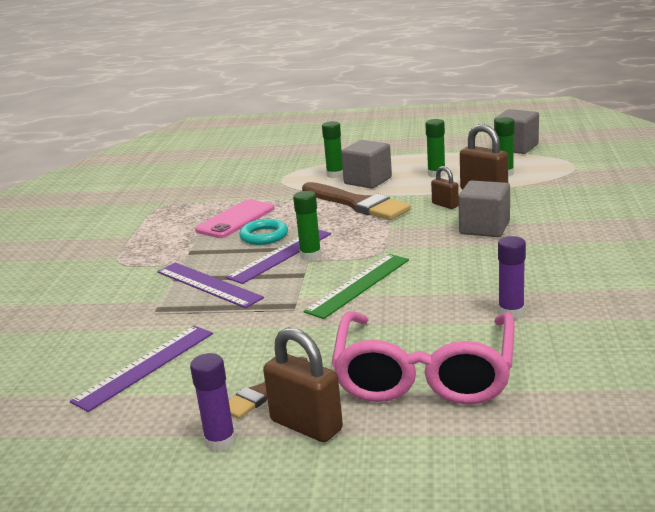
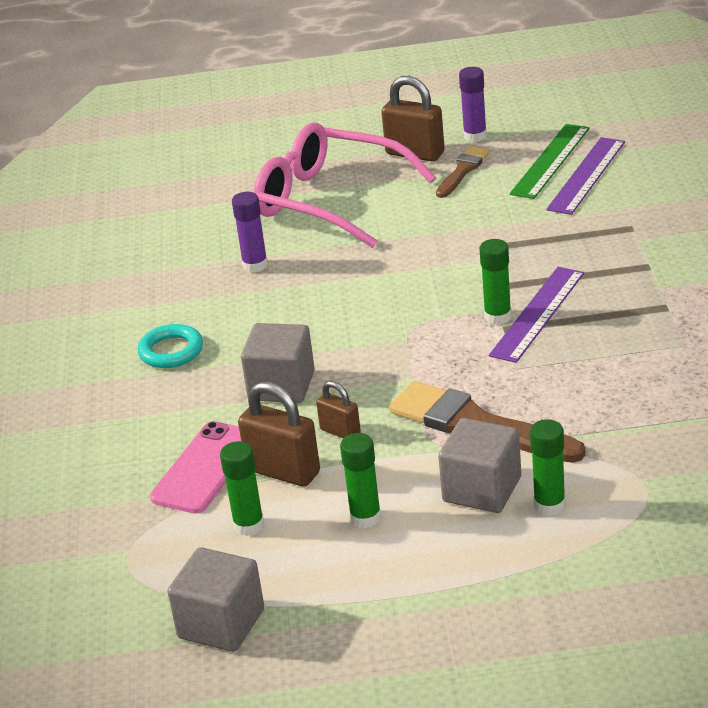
camera: 170 degrees right, 10 degrees up
(208, 284) = (598, 263): purple ruler -> none
(235, 219) = (650, 374): pink phone -> pink phone (205, 468)
(264, 236) = (582, 345): turquoise ring -> turquoise ring (171, 351)
(358, 285) = (420, 280): green ruler -> green ruler (550, 161)
(425, 373) = (331, 200): pink glasses -> pink glasses turned 60 degrees counterclockwise

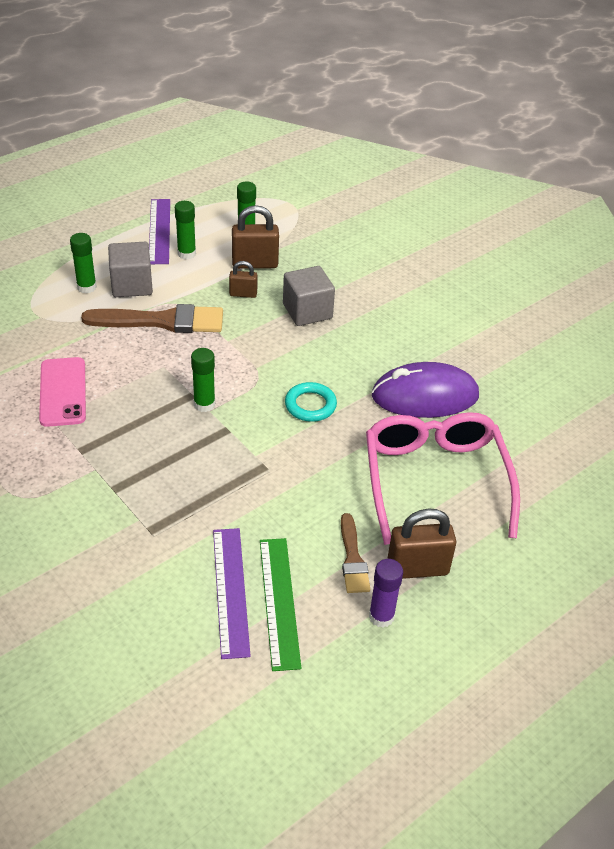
camera: 140 degrees right, 10 degrees up
(171, 351) = (404, 314): turquoise ring -> turquoise ring (310, 405)
(205, 468) = (301, 254): pink phone -> pink phone (63, 392)
(221, 624) = (216, 193): grey cube -> none
(255, 265) = (425, 396): purple glue stick -> purple mouse
(331, 200) = (435, 481): pink glasses -> pink glasses turned 90 degrees counterclockwise
(537, 314) = (176, 416): purple ruler -> purple ruler (159, 231)

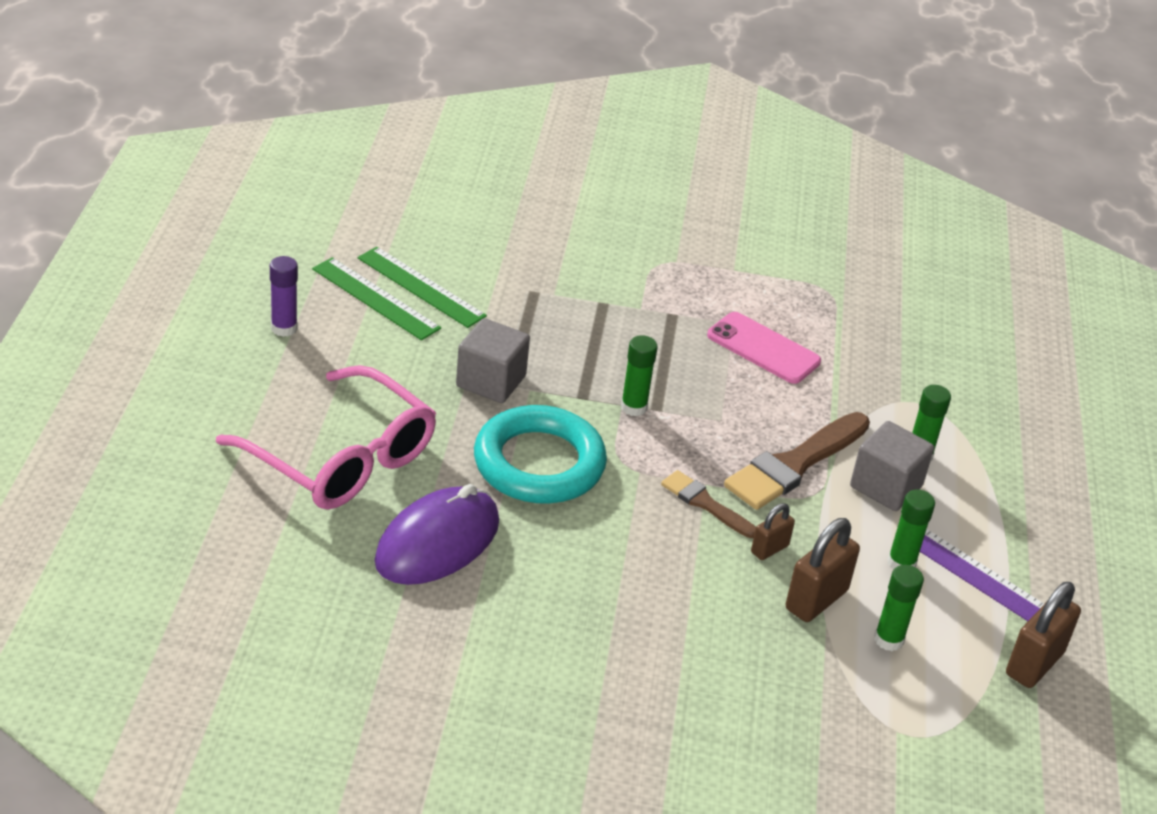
camera: 135 degrees right, 5 degrees down
(230, 591) = (421, 287): purple ruler -> green ruler
(307, 311) = (677, 571): grey cube -> grey cube (491, 381)
(310, 405) = (539, 463): turquoise ring -> turquoise ring, size x1.96
(353, 558) = (350, 355): brown brush -> brown brush (705, 504)
(417, 568) = (287, 376): brown padlock -> brown padlock (1034, 664)

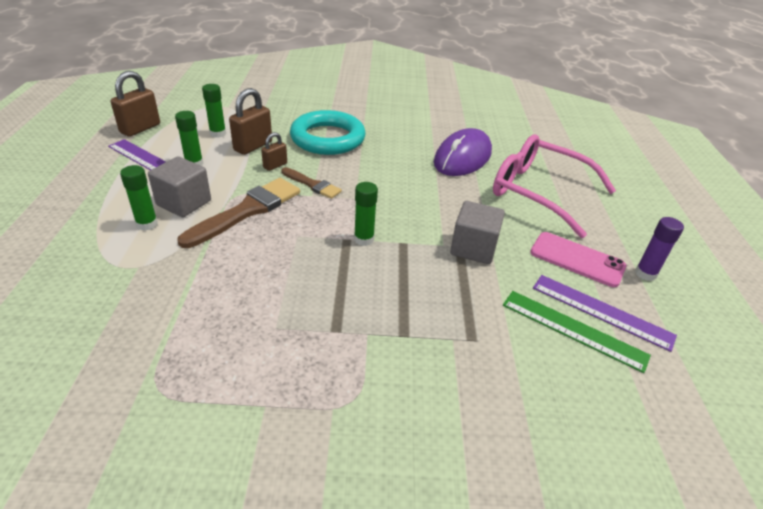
camera: 175 degrees right, 0 degrees up
(375, 298) = (601, 311): green ruler -> purple ruler
(539, 463) = (421, 198): turquoise ring -> turquoise ring (327, 138)
(763, 348) = (250, 303): pink phone -> pink phone (577, 259)

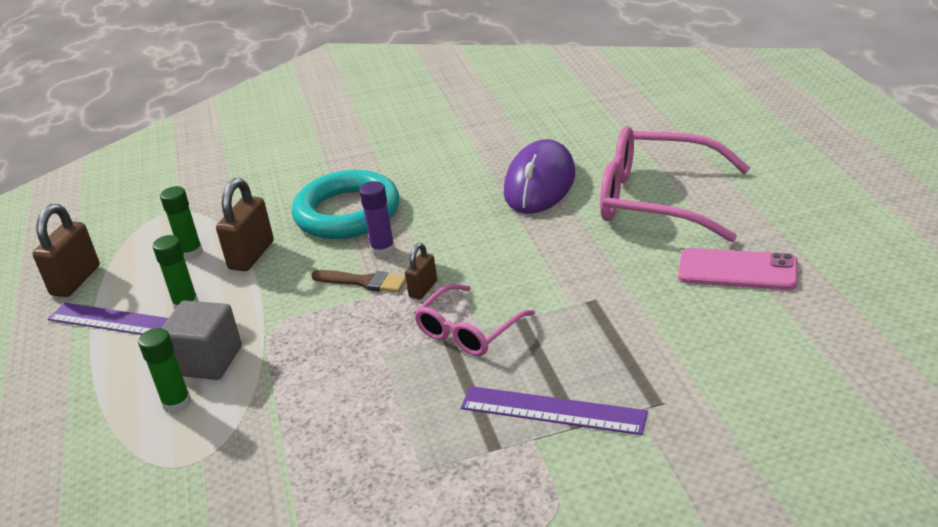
camera: 10 degrees left, 5 degrees down
(247, 211) = (298, 344): brown brush -> none
(275, 165) = (298, 272): brown padlock -> brown padlock (423, 289)
(364, 239) = (469, 330): green glue stick -> pink glasses
(473, 248) = (609, 297): grey cube -> none
(573, 329) = (766, 354): green ruler -> none
(601, 311) = (789, 322): purple ruler -> purple ruler (552, 410)
(645, 274) = (822, 261): purple glue stick -> purple glue stick (383, 250)

